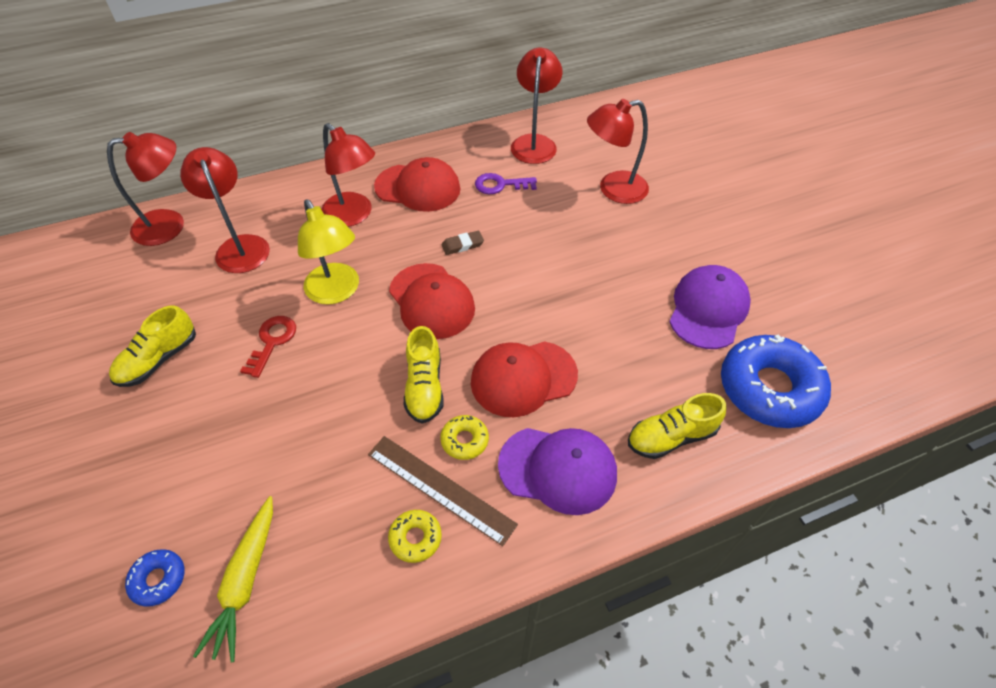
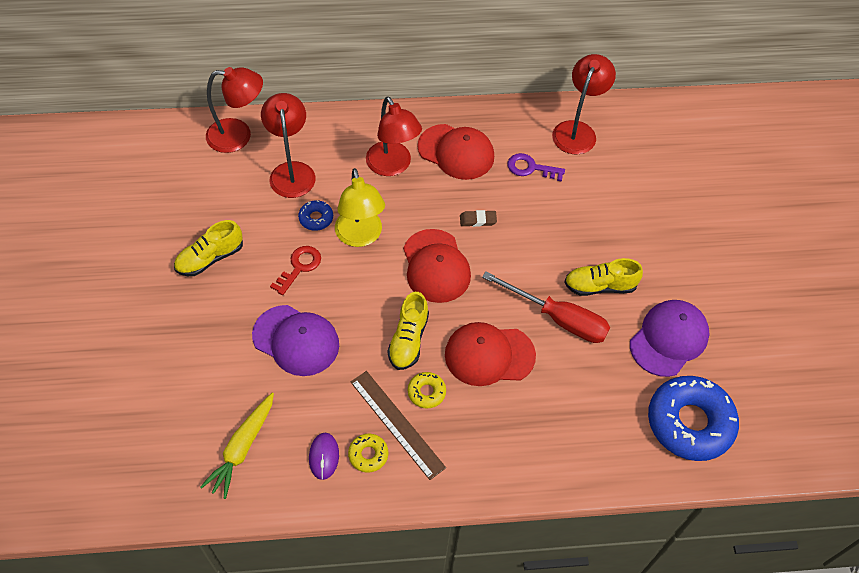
camera: 15 degrees right, 5 degrees up
(158, 579) = (184, 428): blue donut -> blue donut (316, 218)
(358, 558) = (324, 456): none -> purple mouse
(558, 469) = (491, 436): purple cap -> purple cap (296, 340)
(584, 320) = (558, 318): none -> red screwdriver
(613, 189) = (632, 199): red lamp -> none
(671, 437) = (590, 437): yellow shoe -> yellow shoe (599, 286)

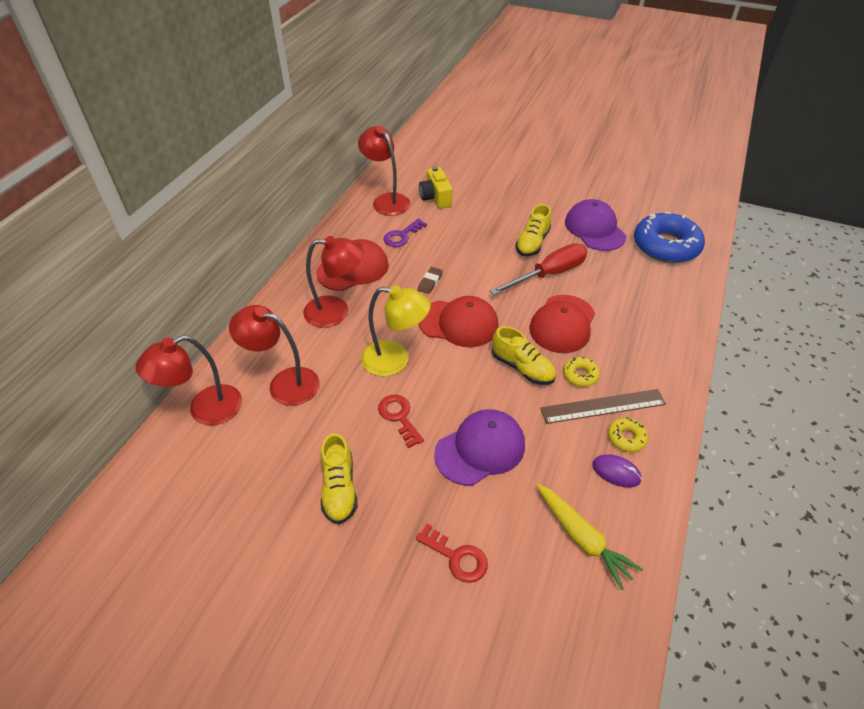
camera: 60 degrees left, 10 degrees down
(186, 363) = (457, 557): none -> red key
(238, 136) = (205, 410): red lamp -> red lamp turned 150 degrees counterclockwise
(316, 218) = (352, 384): blue donut -> none
(614, 170) = (436, 198): none -> yellow camera

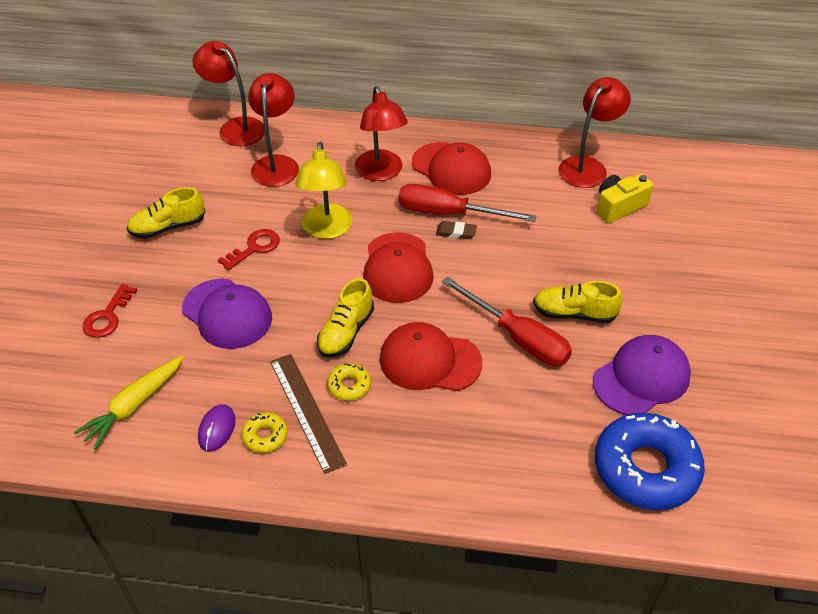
camera: 75 degrees right, 0 degrees up
(402, 236) = (527, 193): purple key -> none
(406, 281) = (448, 213): none -> red screwdriver

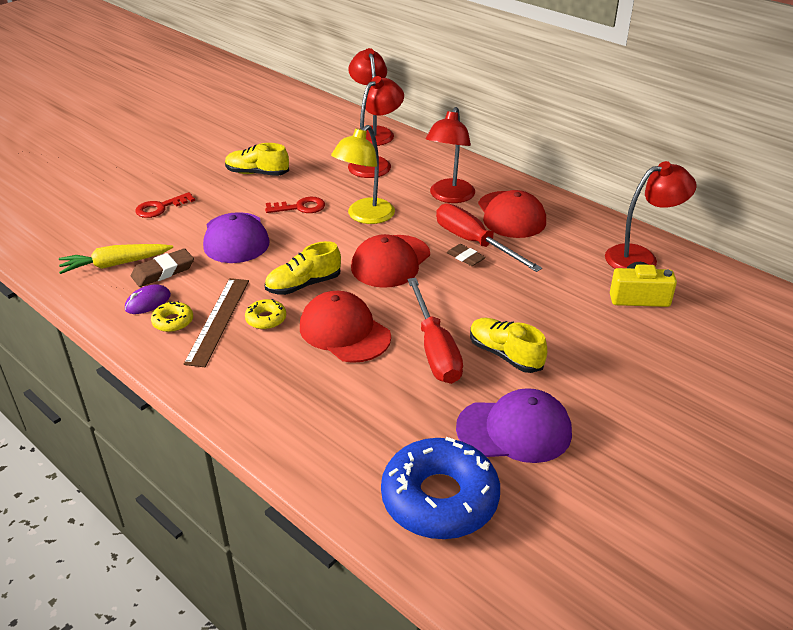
camera: 35 degrees right, 10 degrees down
(194, 388) = (163, 271): none -> brown eraser

